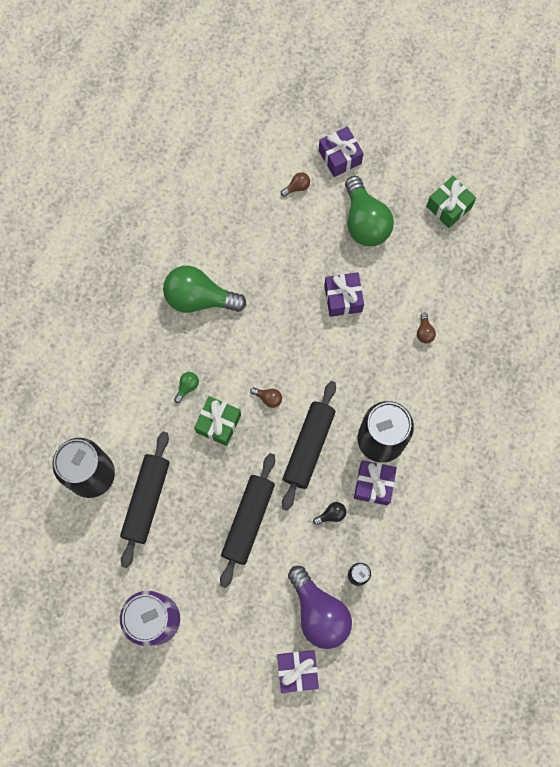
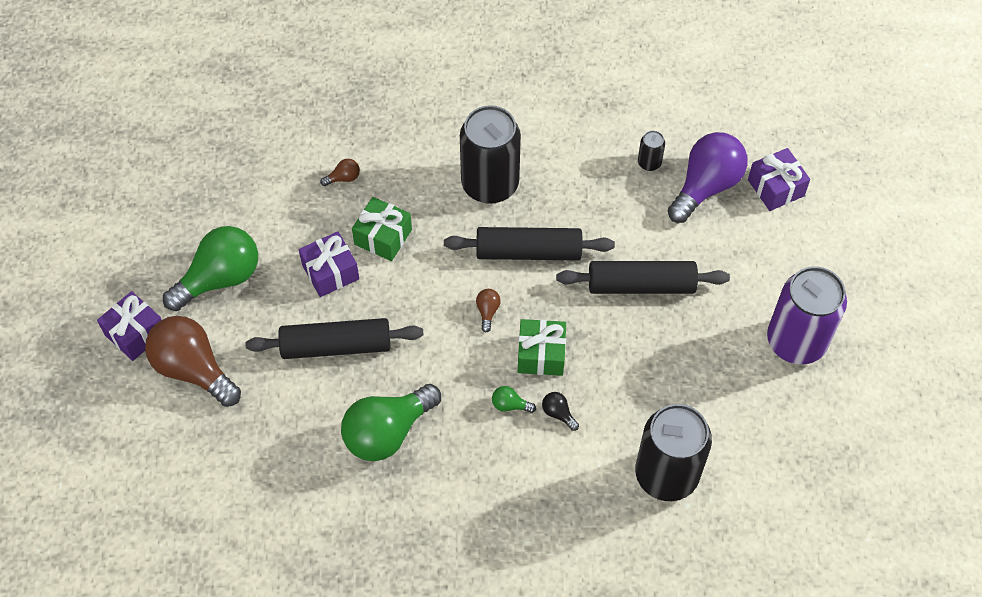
camera: 110 degrees left, 15 degrees down
(146, 500) = (668, 400): black rolling pin -> black rolling pin (336, 346)
(199, 298) = (387, 432): green light bulb -> green light bulb turned 60 degrees clockwise
(297, 187) = (193, 369): brown light bulb -> brown light bulb, size x2.48
(331, 514) = (595, 206): black light bulb -> black light bulb (558, 413)
(373, 484) = (544, 176): purple gift -> none
(449, 207) = (172, 197): green gift -> green gift (383, 237)

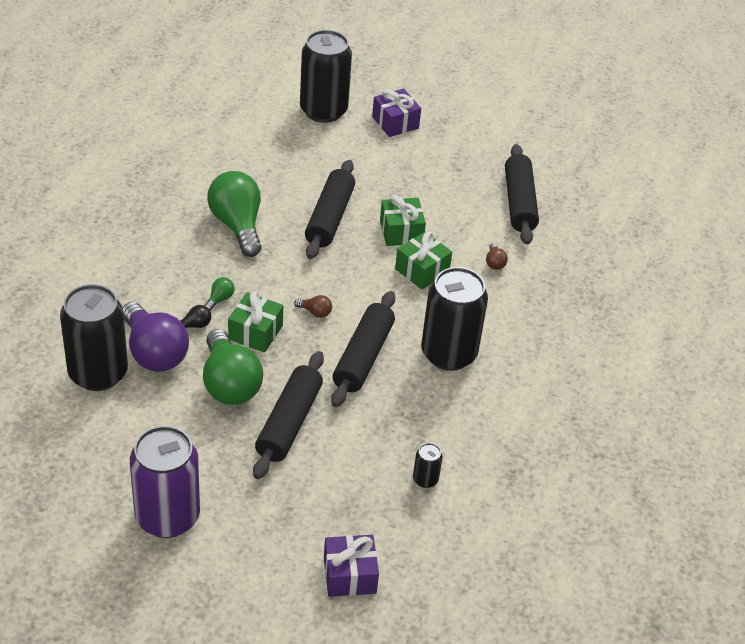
camera: 105 degrees right, 15 degrees down
(138, 417) = (323, 110): none -> black can
(193, 369) = (349, 143): brown light bulb -> none
(220, 279) = (424, 172): green light bulb -> green light bulb (229, 384)
(237, 178) = (519, 202): none -> black rolling pin
(330, 272) = (401, 232): purple gift -> green gift
(706, 186) = (377, 515): purple light bulb -> purple light bulb (154, 352)

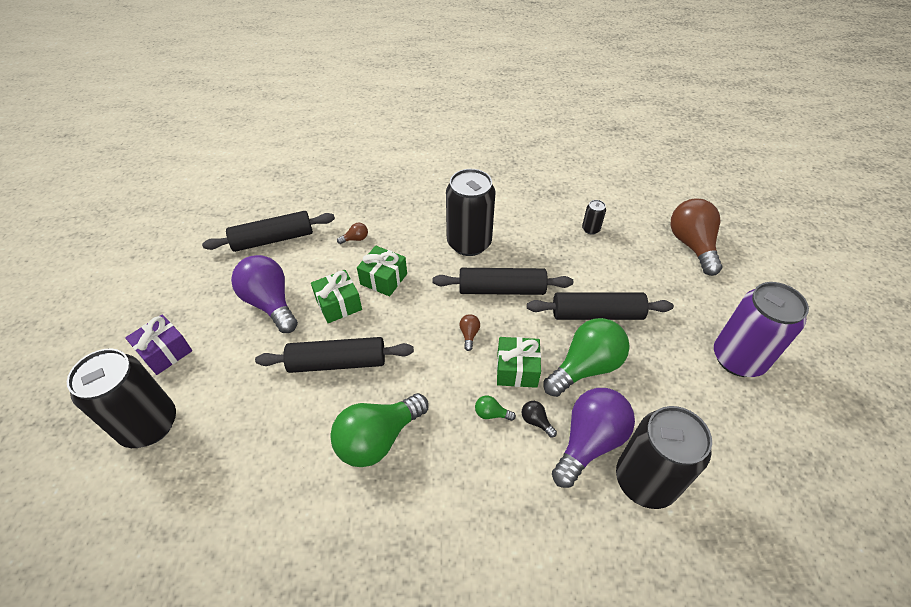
camera: 105 degrees left, 5 degrees up
(349, 575) = (691, 245): purple gift -> brown light bulb
(424, 188) = (270, 303): none -> purple light bulb

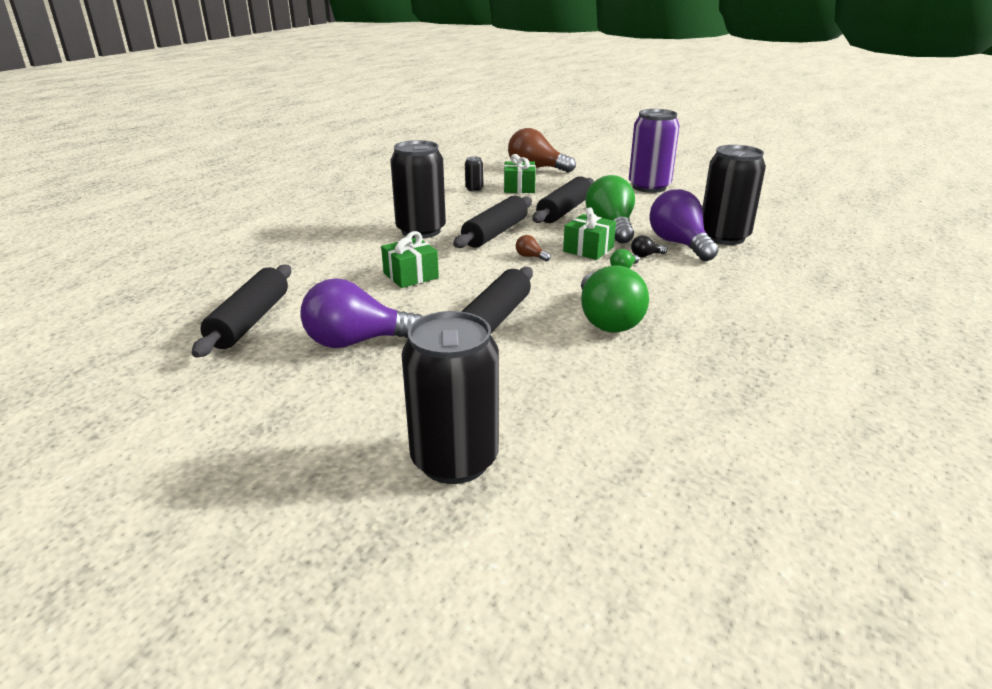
camera: 60 degrees left, 20 degrees down
(165, 352) = (340, 430): purple gift -> none
(338, 304) = (414, 304): green gift -> green gift (519, 188)
(355, 239) = (330, 276): brown light bulb -> none

